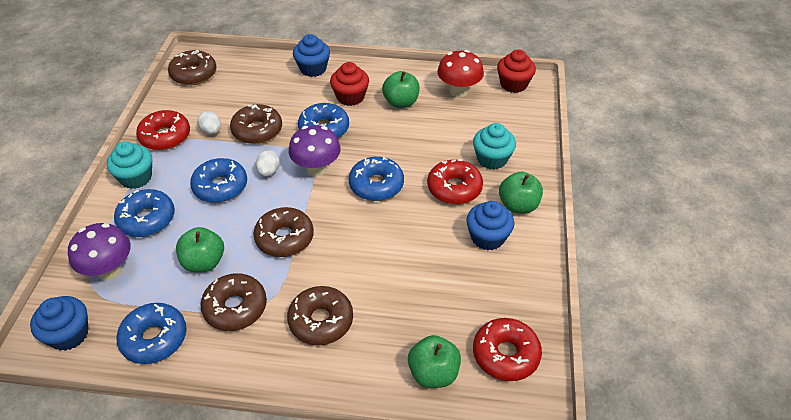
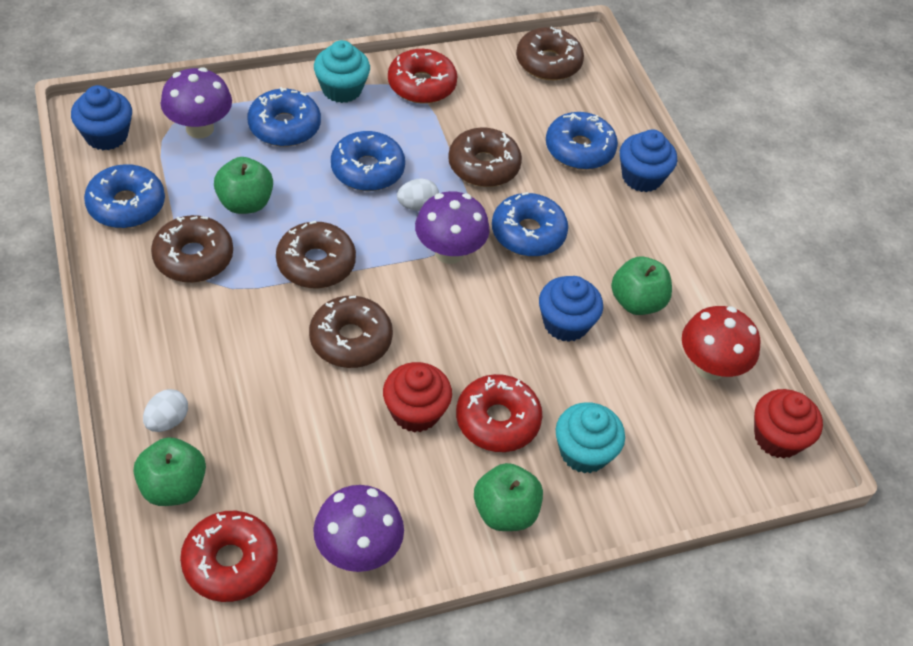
camera: 60 degrees right, 5 degrees up
(211, 131) = (456, 123): white egg -> white egg (167, 421)
(321, 321) = (206, 345): brown donut -> brown donut (350, 339)
(350, 97) = (610, 239): red cupcake -> red cupcake (415, 412)
(376, 185) = (454, 327): blue donut -> blue donut (579, 149)
(487, 237) = (423, 488): blue cupcake -> blue cupcake (565, 323)
(520, 283) = (358, 550): none -> purple mushroom

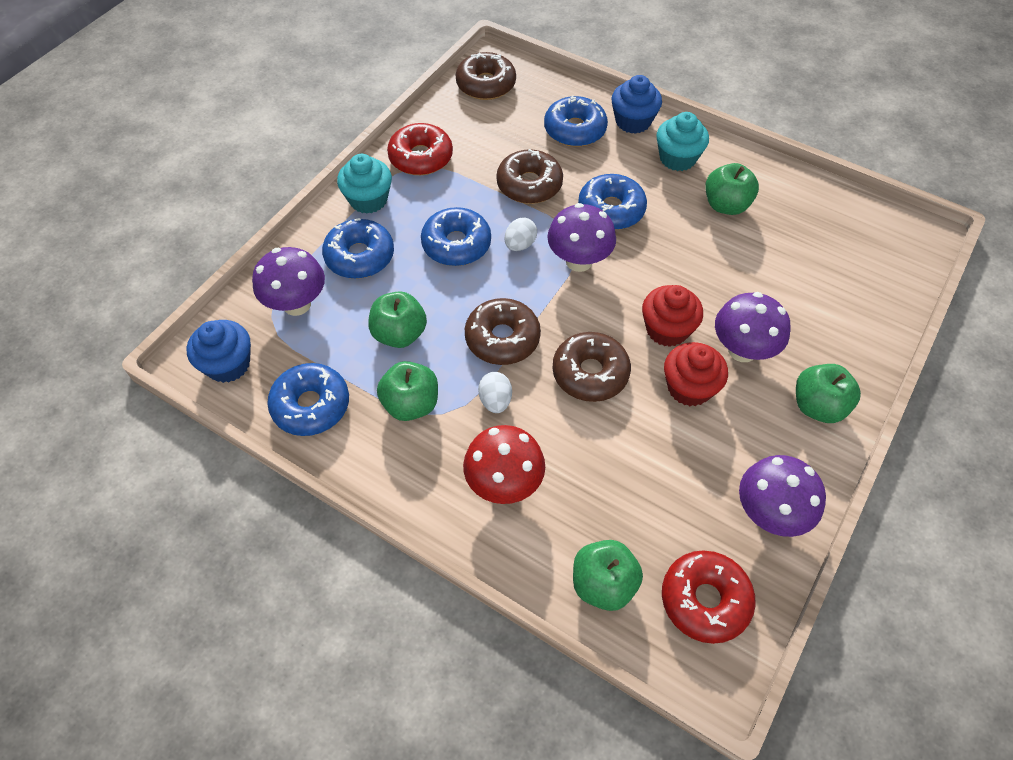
camera: 35 degrees left, 5 degrees up
(167, 421) = (540, 540): white egg -> white egg (495, 401)
(193, 257) = (411, 404): brown donut -> green apple
(497, 420) = (742, 350): red donut -> purple mushroom
(565, 323) = (704, 252): blue cupcake -> none
(584, 452) = (812, 327): turquoise cupcake -> turquoise cupcake (677, 158)
(710, 367) = (812, 214): red mushroom -> red mushroom (504, 483)
(777, 438) = (895, 229): red cupcake -> red cupcake (667, 329)

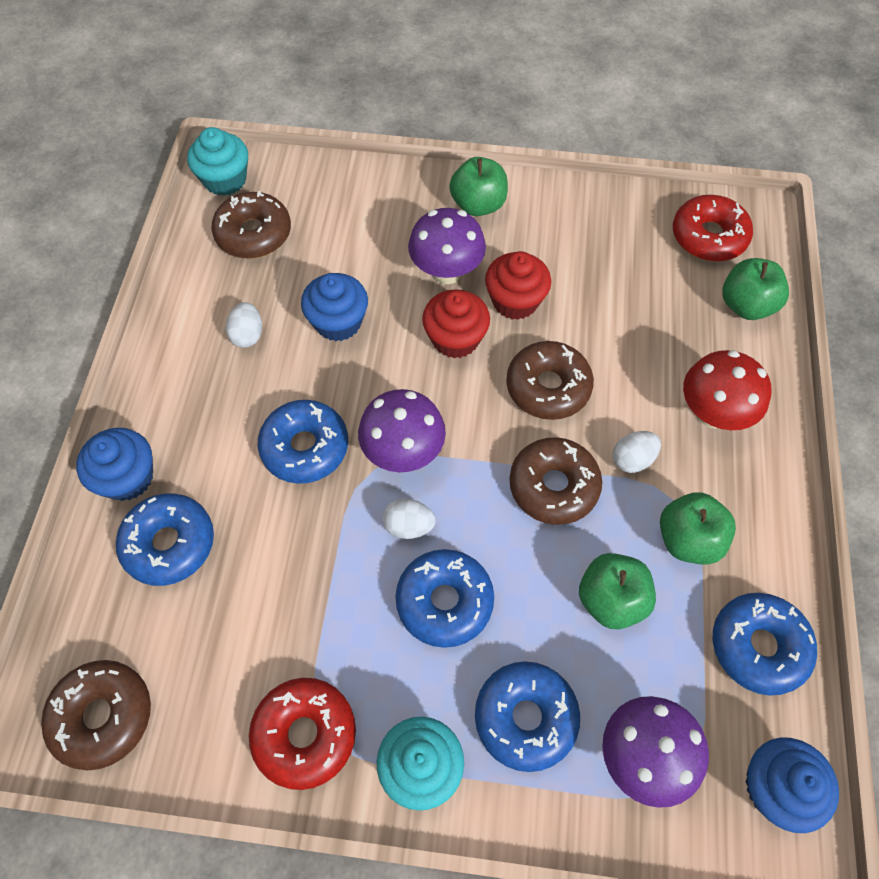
camera: 115 degrees left, 5 degrees up
(529, 185) = (300, 558): brown donut -> brown donut (254, 234)
(677, 158) = (184, 405): turquoise cupcake -> turquoise cupcake (225, 180)
(716, 260) = (338, 322): none -> blue cupcake
(726, 205) = (247, 335): green apple -> white egg
(769, 513) = (605, 215): purple mushroom -> none

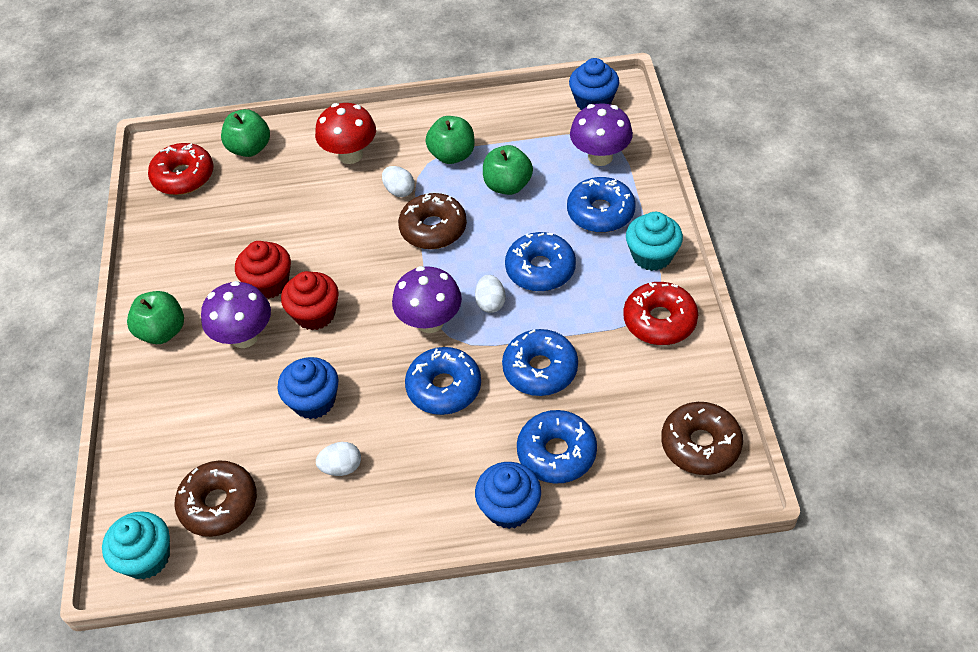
camera: 100 degrees left, 10 degrees down
(548, 387) = (349, 247): brown donut -> none
(758, 646) = (513, 116): blue donut -> blue donut (540, 369)

